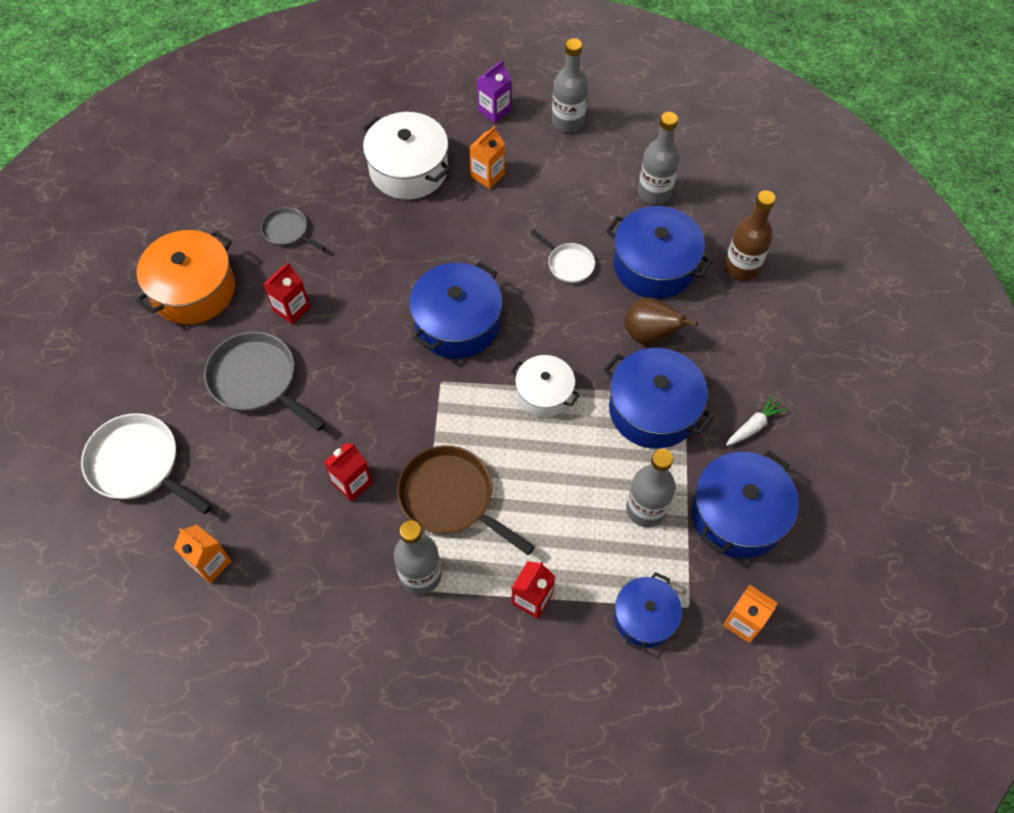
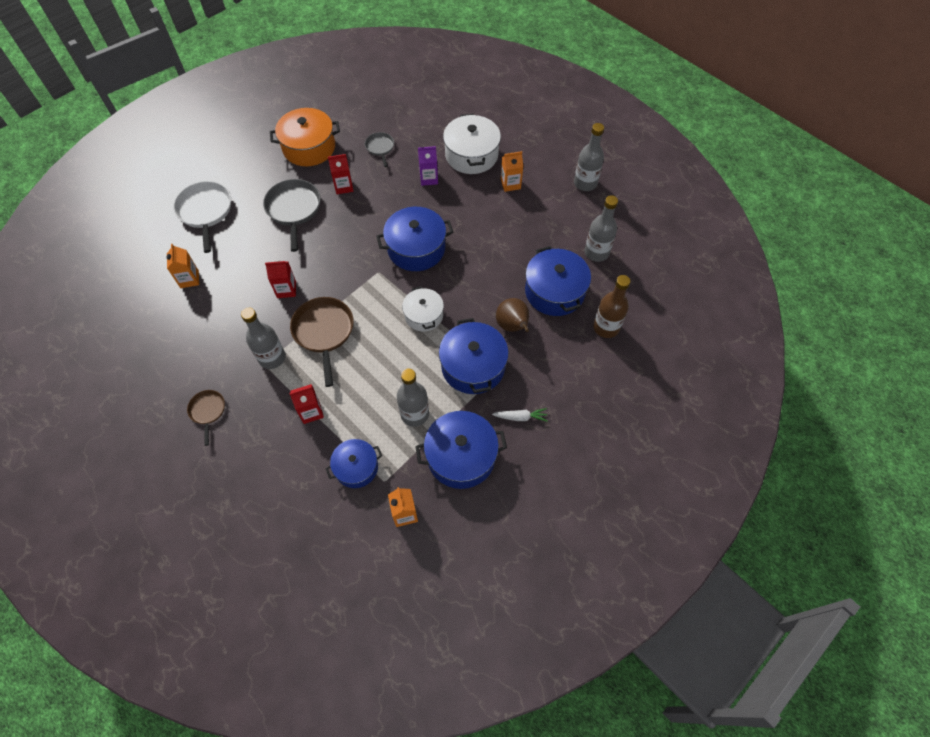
camera: 40 degrees right, 0 degrees up
(409, 698) = (208, 411): none -> brown pan
(494, 110) = (549, 152): purple carton -> purple carton (429, 178)
(568, 264) = (506, 258): white pan -> none

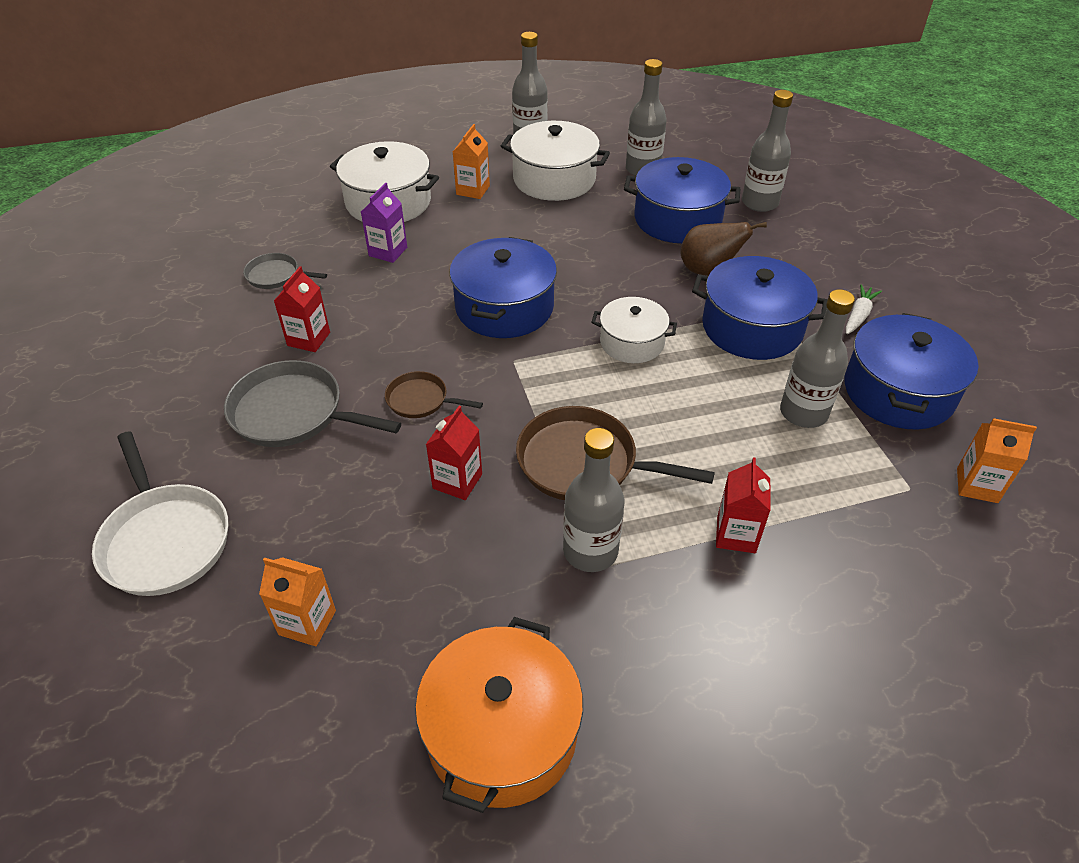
camera: 60 degrees left, 15 degrees down
(205, 211) = (165, 540): white pan -> white pan turned 135 degrees counterclockwise
(208, 411) = (651, 696): brown pan -> brown pan (420, 400)
(309, 147) = (181, 349): orange pot -> orange pot (502, 732)
(356, 467) = (872, 513): blue pot -> none
(551, 215) = (554, 179): none -> white pot
(606, 327) = (759, 203): brown bottle -> grey bottle

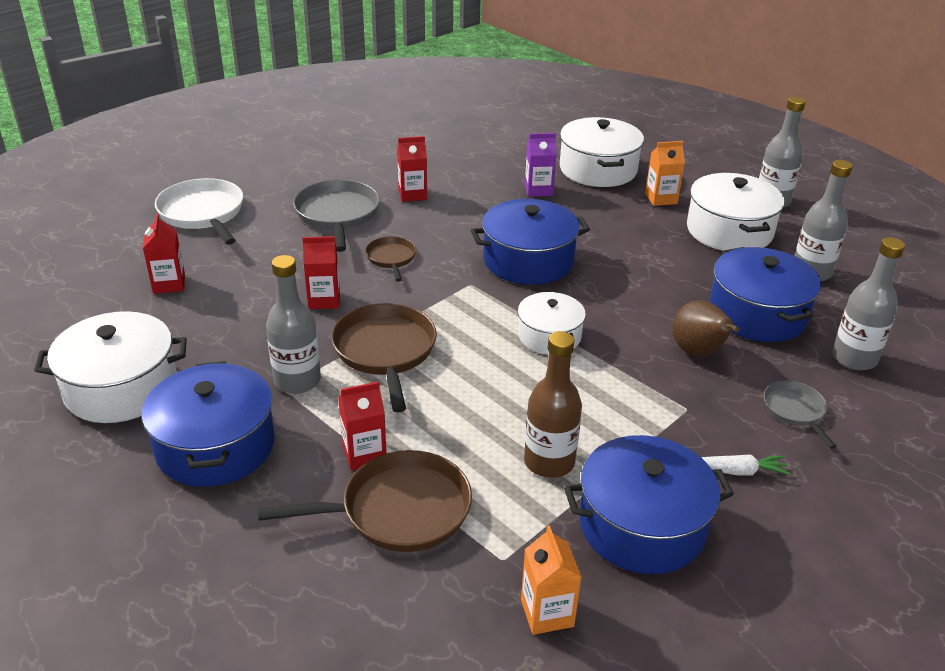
camera: 60 degrees right, 10 degrees down
(165, 540) = (203, 213): white pan -> white pan turned 120 degrees clockwise
(276, 276) = (464, 159): grey pan -> grey pan (795, 411)
(307, 622) = (169, 284): orange carton -> red carton
(502, 732) = (121, 388): orange pot -> white pot
(752, 327) = (642, 401): blue pot -> blue pot (215, 446)
(803, 413) = (549, 462): grey bottle -> brown bottle
(825, 536) = (399, 510): none -> brown pan

